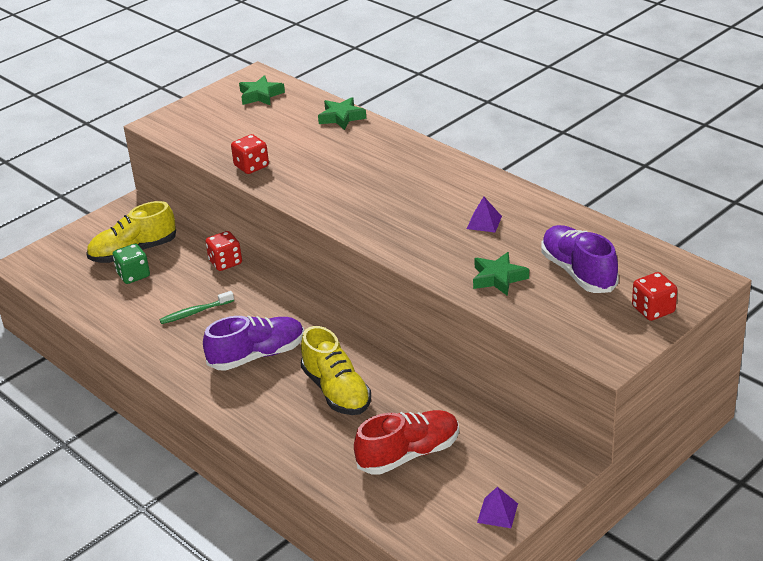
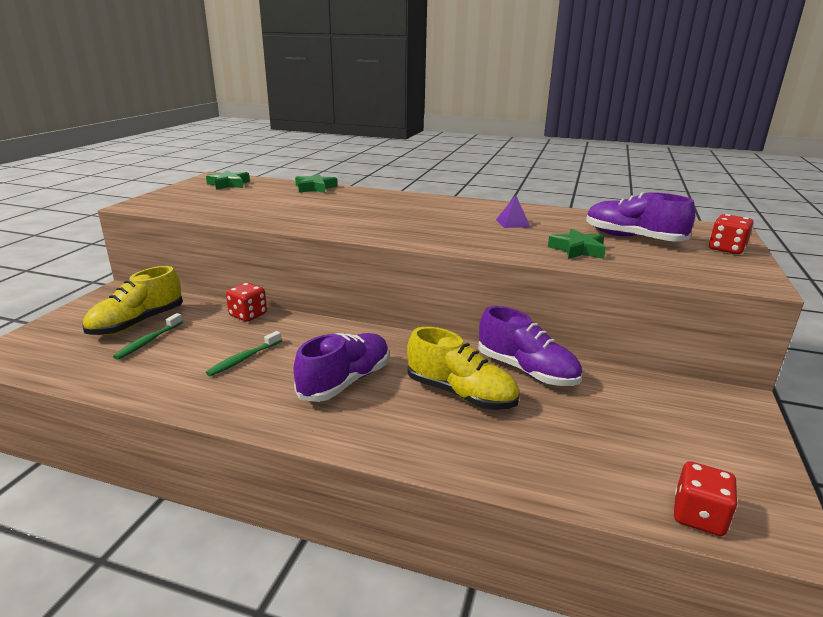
camera: 30 degrees left, 10 degrees down
(133, 275) = (148, 341): green dice -> green toothbrush
(251, 166) = (259, 217): red dice -> red dice (698, 516)
(409, 454) = (598, 433): red shoe -> none
(412, 384) = (526, 370): none -> purple shoe
(497, 512) = (753, 465): purple pyramid -> none

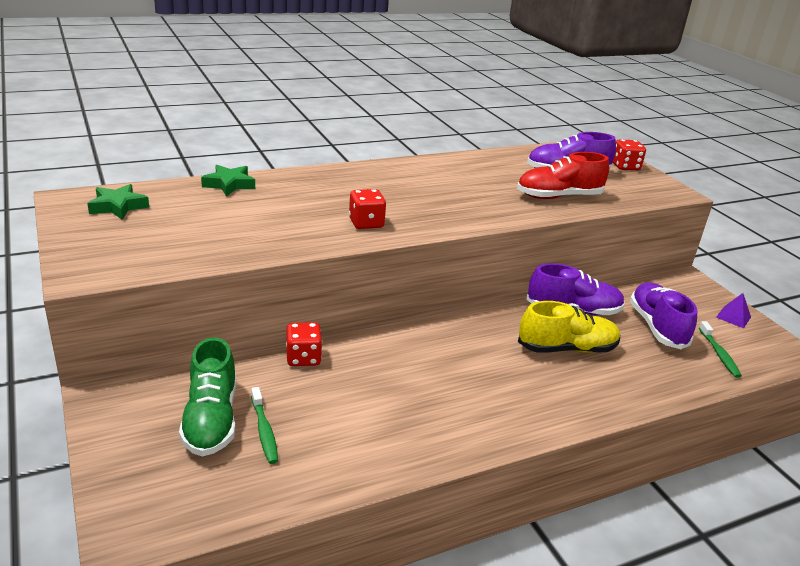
camera: 45 degrees left, 5 degrees up
(137, 323) = (211, 419): yellow shoe -> green shoe
(243, 359) = (382, 401): green toothbrush -> green toothbrush (719, 354)
(345, 382) = (487, 379): purple shoe -> purple shoe (657, 327)
(513, 223) = (475, 181): purple pyramid -> purple pyramid (733, 317)
(578, 250) = (558, 196): green star -> red shoe
(698, 516) = (759, 362): red dice -> red dice (366, 223)

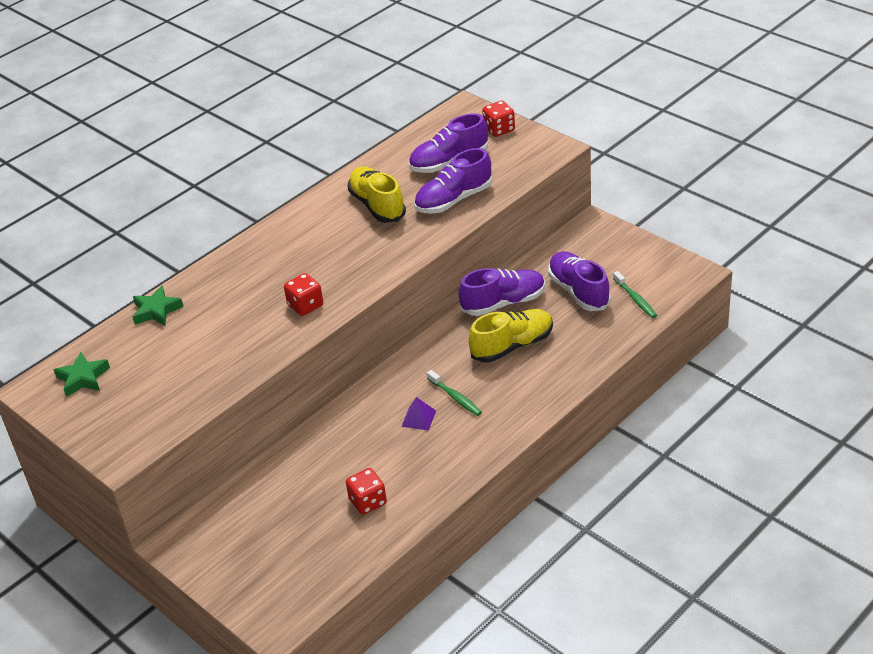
camera: 15 degrees left, 10 degrees up
(211, 419) = (271, 525): green shoe -> none
(264, 431) = (316, 517): green toothbrush -> green toothbrush (455, 397)
(303, 358) = (305, 445): red dice -> red dice (368, 502)
(483, 179) = (377, 205): none -> yellow shoe
(558, 196) = (454, 200): red shoe -> purple shoe
(733, 317) = (639, 253): purple pyramid -> purple pyramid (419, 418)

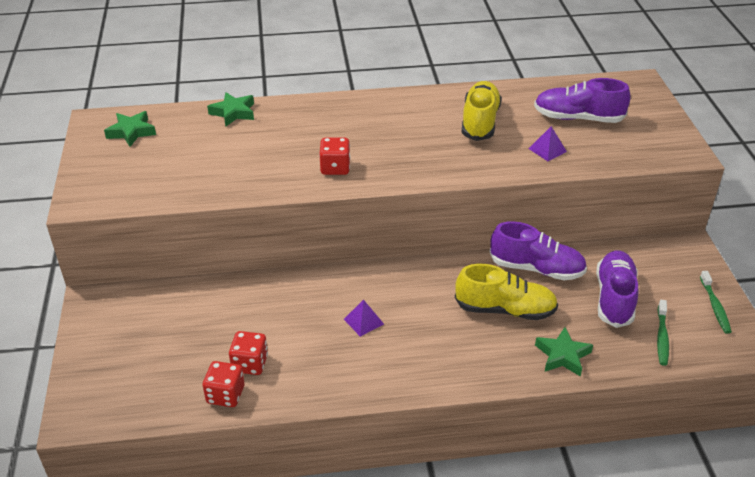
camera: 35 degrees right, 0 degrees up
(454, 200) = (547, 150): purple shoe -> purple pyramid
(455, 397) = (411, 323): green toothbrush -> green toothbrush (715, 307)
(499, 129) = (651, 113): red dice -> red dice (225, 395)
(584, 352) = (562, 355): none -> green star

